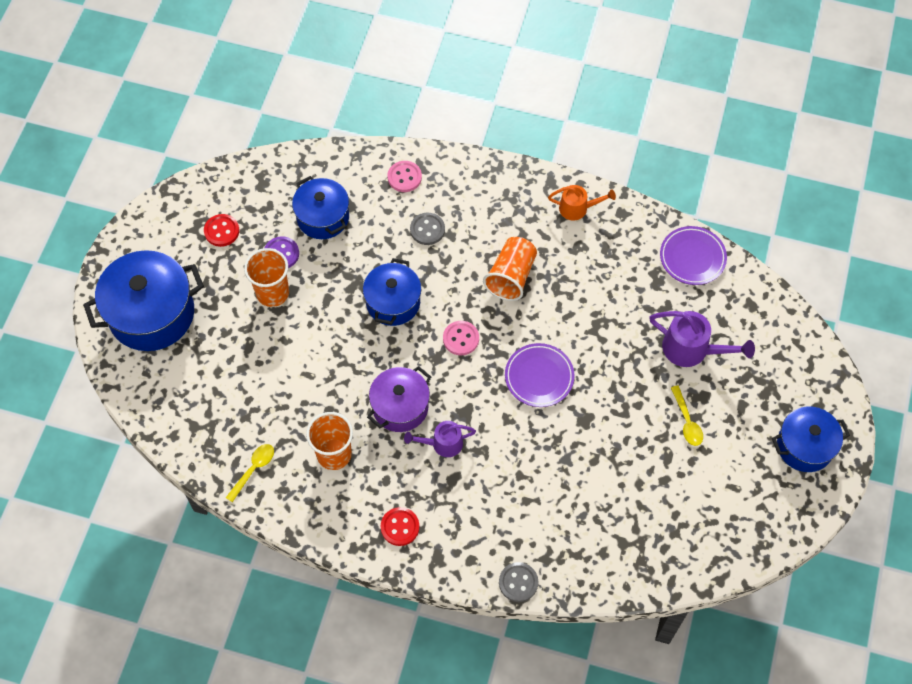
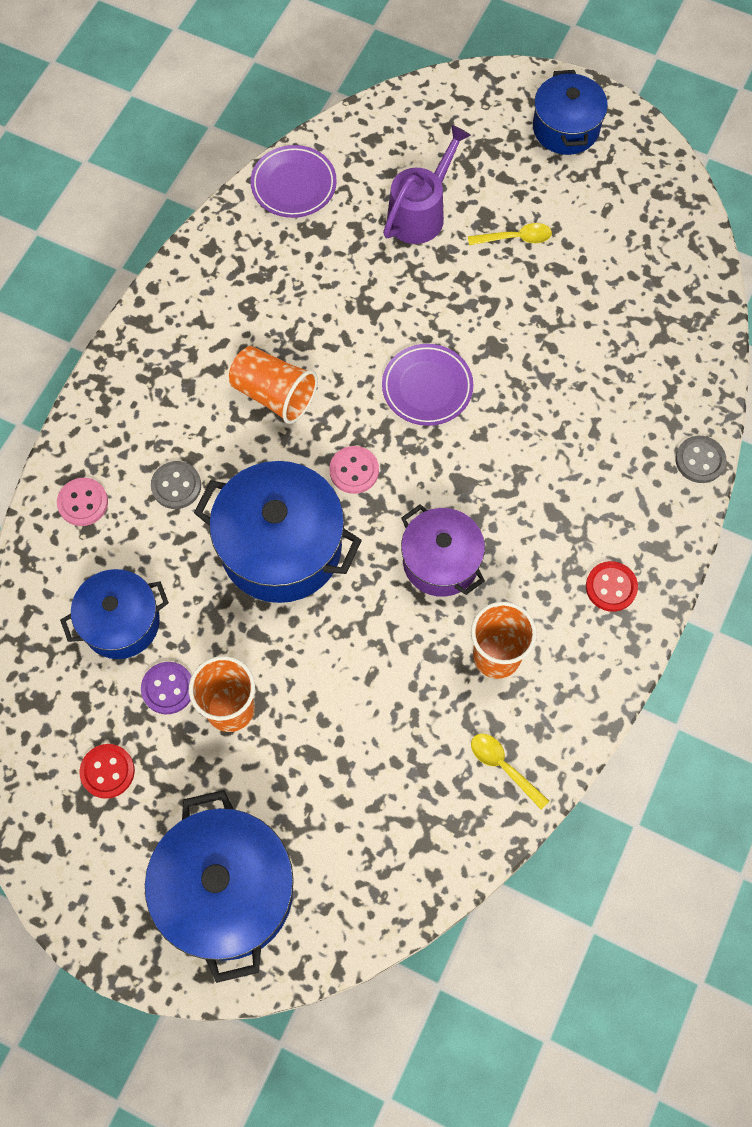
camera: 80 degrees left, 5 degrees up
(393, 302) = (281, 547): blue pot -> blue pot, size x1.59
(442, 444) = (502, 518): purple watering can -> none
(578, 208) = (190, 297): orange watering can -> none

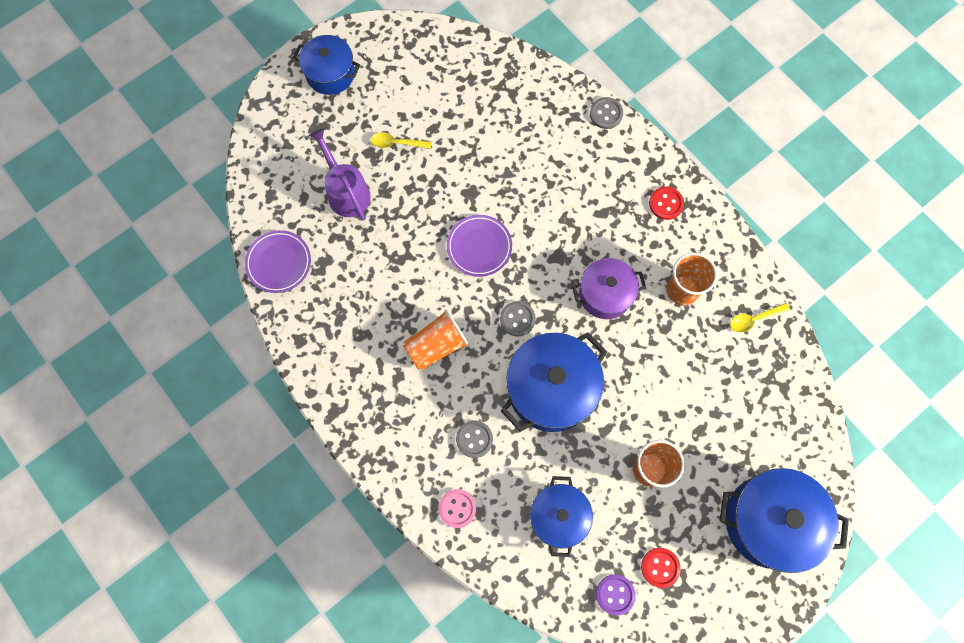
camera: 65 degrees left, 5 degrees up
(168, 688) = (618, 504): purple button -> purple button (615, 594)
(354, 471) = (517, 319): pink button -> grey button
(515, 238) = (397, 143): yellow spoon -> yellow spoon turned 105 degrees counterclockwise

